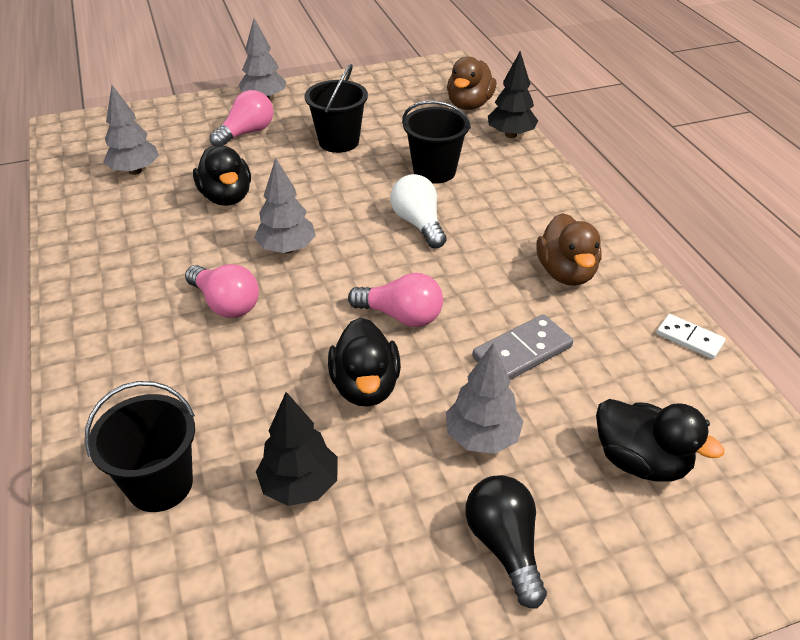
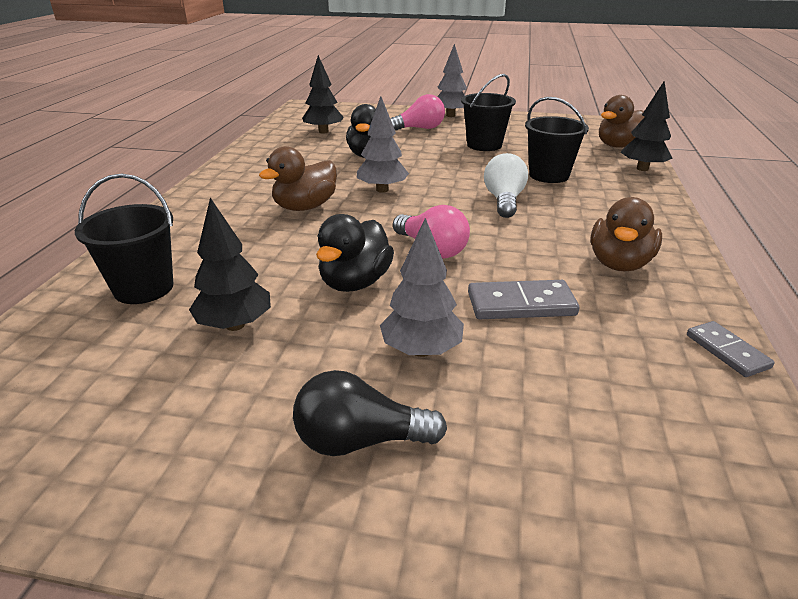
camera: 30 degrees right, 10 degrees down
(135, 171) = (323, 132): grey tree -> black tree
(226, 304) = (305, 207): pink light bulb -> brown duck
(504, 545) = (360, 441): black light bulb -> black light bulb turned 105 degrees counterclockwise
(640, 461) = (577, 432): black duck -> none
(689, 338) = (727, 351): white domino -> grey domino

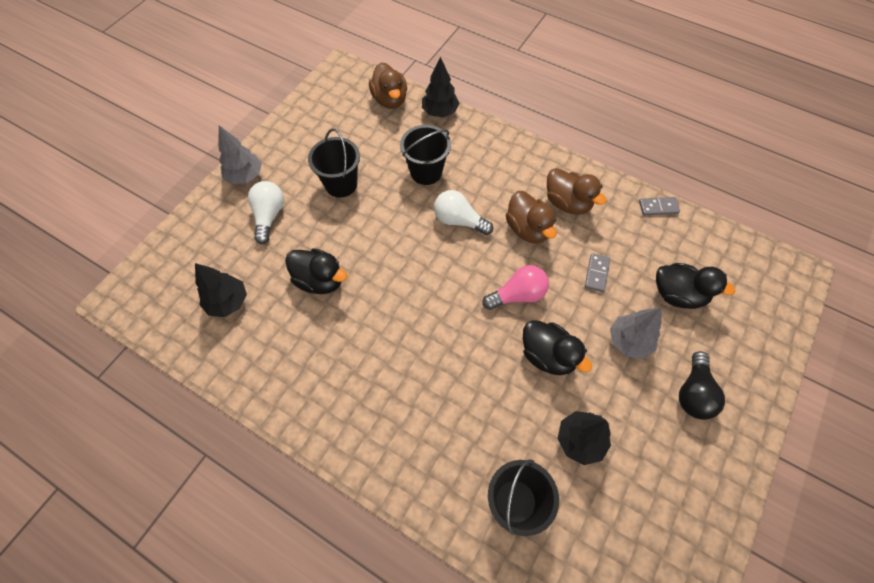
camera: 70 degrees left, 30 degrees up
(305, 207) = (415, 361): brown duck -> brown duck (527, 229)
(382, 190) = (404, 294): grey tree -> none
(419, 129) = (269, 216): pink light bulb -> white light bulb
(521, 304) = (596, 273): grey domino -> grey domino, size x0.65
(558, 397) = (677, 294): none -> black duck

